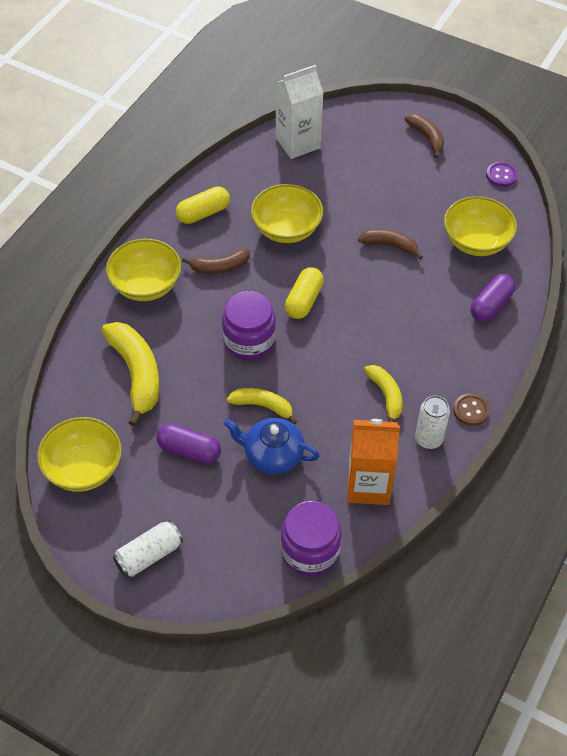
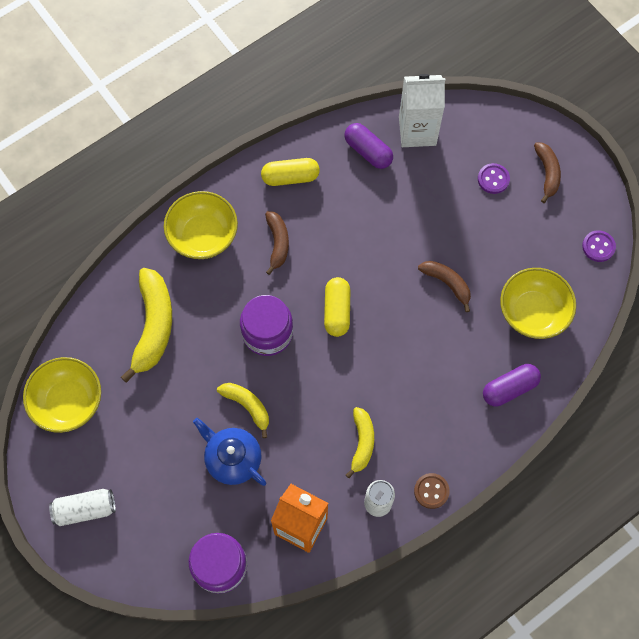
camera: 25 degrees right, 15 degrees up
(189, 450) = (164, 423): purple capsule -> purple capsule (368, 151)
(219, 267) = (277, 243): brown banana -> brown banana turned 105 degrees counterclockwise
(286, 229) = (359, 225): yellow bowl -> none
(303, 300) = (337, 311): yellow capsule -> yellow capsule turned 45 degrees counterclockwise
(384, 156) = (493, 179): none -> purple button

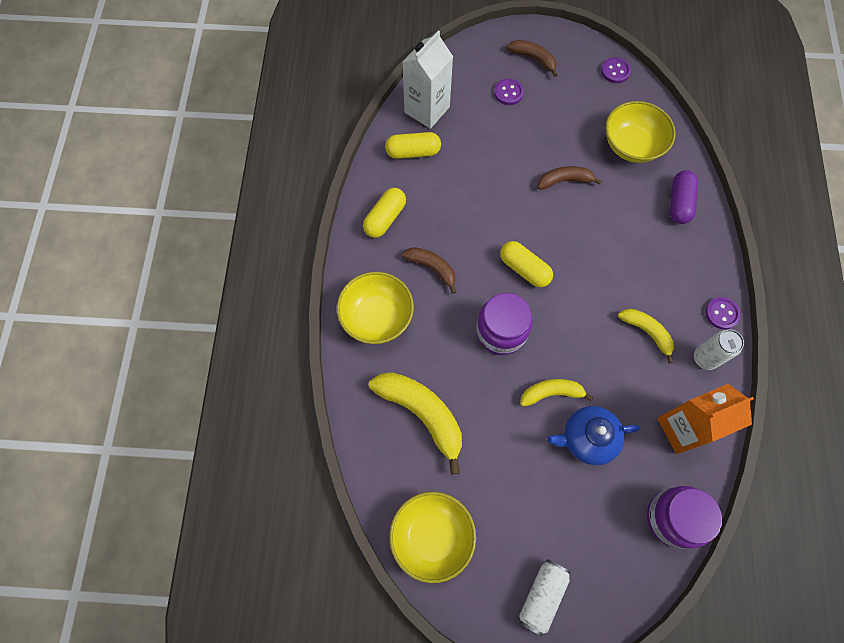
camera: 50 degrees left, 0 degrees up
(368, 151) = (413, 152): purple capsule -> yellow capsule
(431, 491) = (721, 313): brown button -> purple button

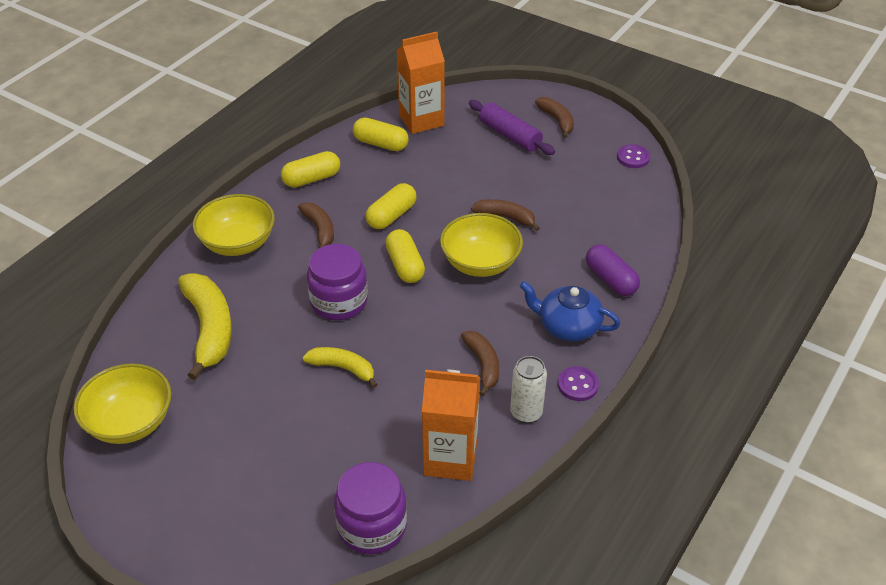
camera: 30 degrees right, 25 degrees down
(427, 110) = (421, 120): white carton -> orange carton
(477, 224) = (391, 216): none -> yellow capsule
(508, 93) = (510, 135): purple button -> purple rolling pin
(542, 596) = (184, 520): white can -> none
(587, 438) = (345, 419): blue teapot -> blue teapot (568, 326)
(632, 145) = (600, 217): yellow bowl -> yellow bowl (480, 263)
(647, 332) = (483, 365): yellow banana -> brown banana
(679, 203) = (611, 279): purple capsule -> purple capsule turned 75 degrees counterclockwise

